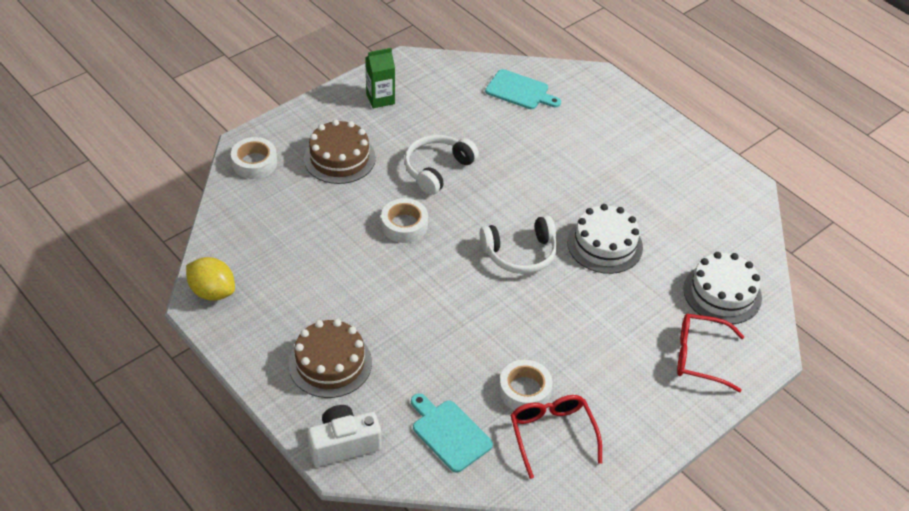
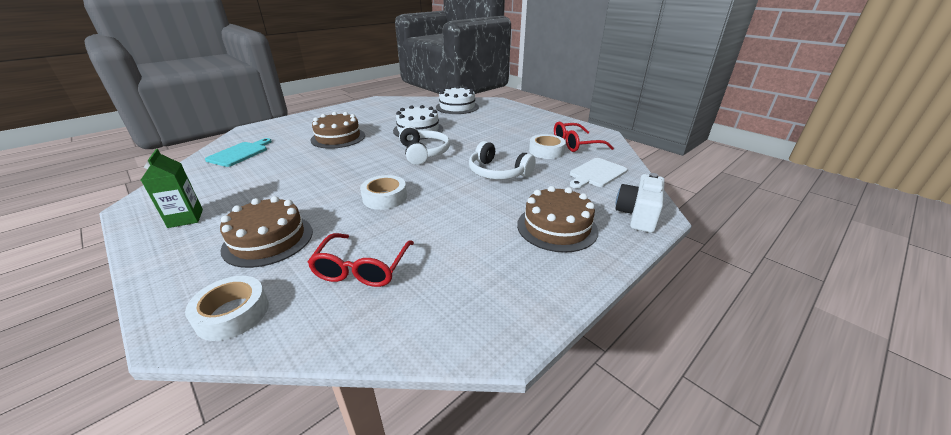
camera: 90 degrees left, 15 degrees down
(212, 292) = (479, 328): yellow lemon -> none
(343, 444) = (638, 215): white camera -> white camera turned 45 degrees clockwise
(437, 169) = (317, 185): white headphones -> white headphones (497, 172)
(449, 433) = (596, 173): turquoise cutting board -> white cutting board
(571, 164) = (338, 138): none -> brown cake
(700, 357) = (502, 112): red glasses -> red glasses (362, 268)

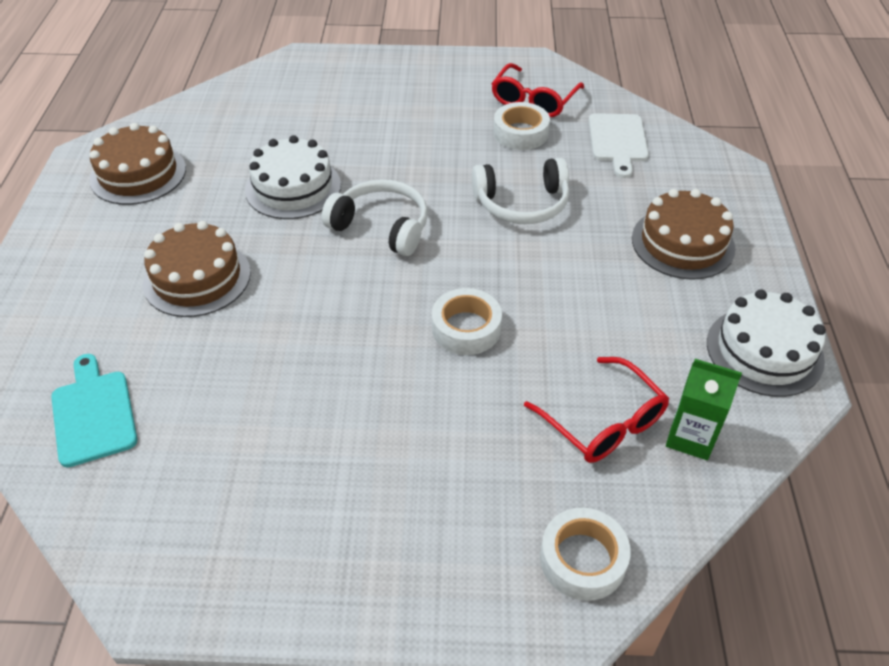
camera: 45 degrees left, 15 degrees up
(185, 218) = (281, 547): green carton -> green carton (690, 437)
(268, 240) = (450, 478): brown cake -> brown cake (138, 174)
(457, 107) = (263, 103): white cake -> white cake (764, 351)
(638, 215) = (721, 179): white camera -> none

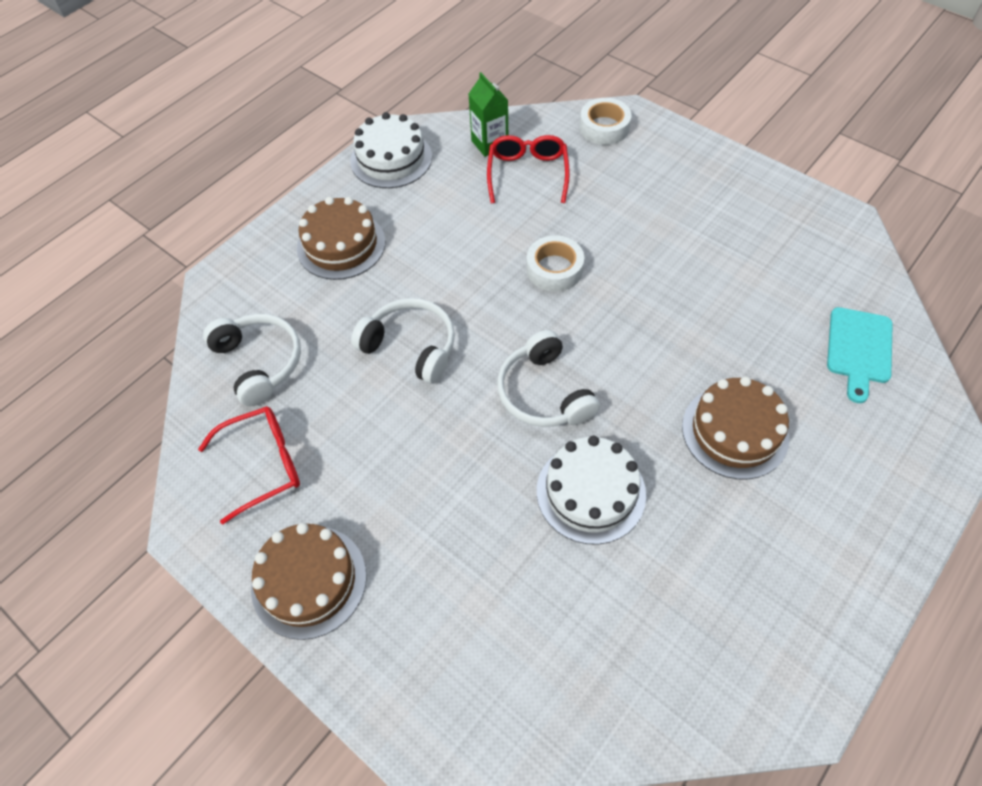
camera: 140 degrees left, 10 degrees up
(138, 174) = (745, 623): brown cake -> brown cake (309, 581)
(520, 133) = (325, 427): white tape -> none
(618, 141) = (259, 362): white cutting board -> white headphones

